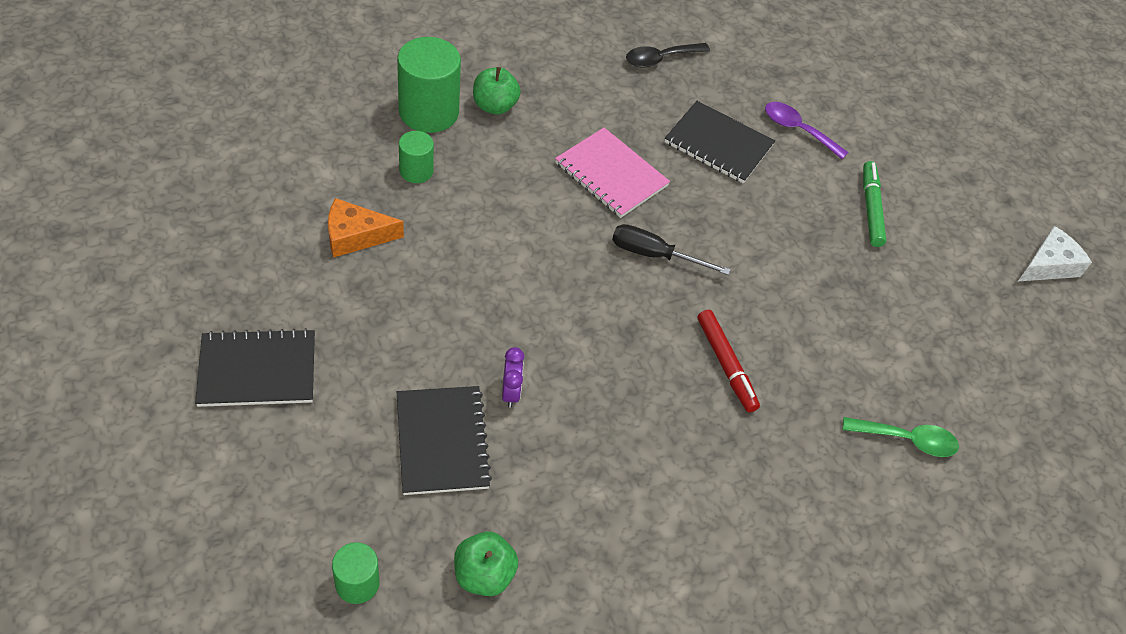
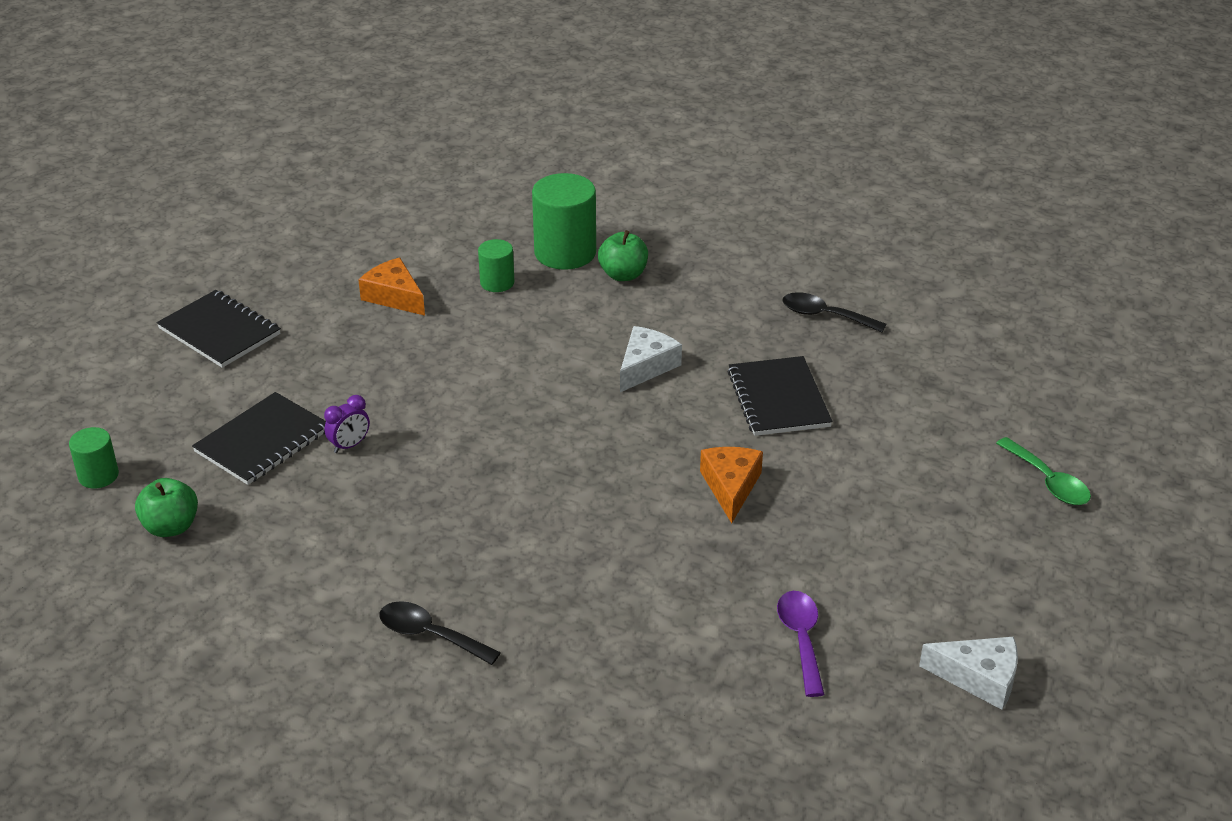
camera: 55 degrees right, 15 degrees down
(611, 174) = (646, 366): pink notebook -> white cheese
(654, 255) = (594, 435): black screwdriver -> none
(726, 365) = (533, 536): red marker -> none
(773, 495) = (430, 635): none -> black spoon
(780, 233) = (730, 487): none -> orange cheese
(798, 130) = (877, 431): purple spoon -> purple spoon (801, 639)
(871, 208) = (853, 523): green marker -> none
(906, 440) = (602, 686): green spoon -> green spoon (1047, 481)

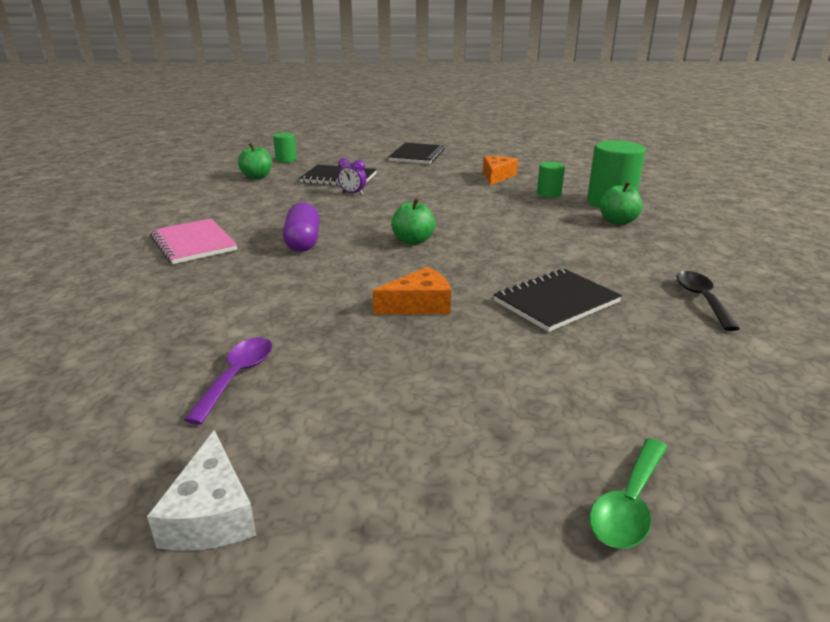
camera: 65 degrees right, 10 degrees down
(430, 635) = (193, 243): black spoon -> pink notebook
(501, 532) = (303, 242): none -> purple capsule
(565, 441) = (413, 241): none -> green apple
(646, 366) = (527, 247): white cheese -> none
(801, 639) = (237, 377): purple spoon -> purple spoon turned 45 degrees counterclockwise

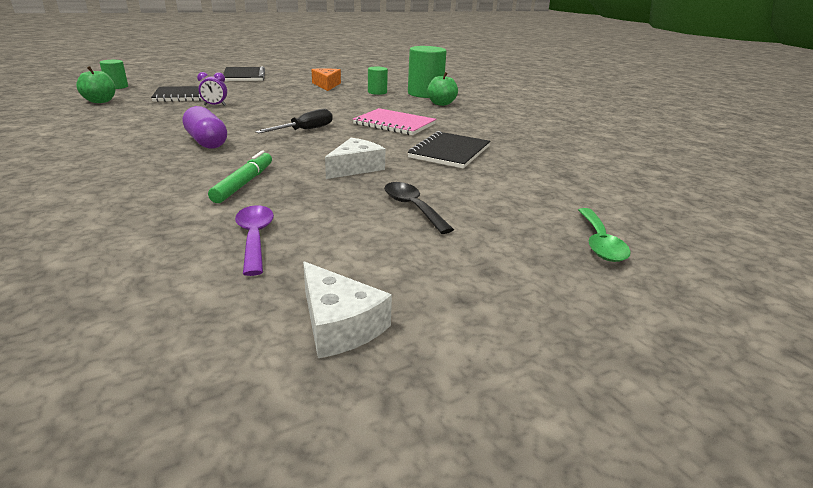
camera: 30 degrees left, 0 degrees up
(193, 243) = (90, 156): pink notebook -> pink notebook (394, 124)
(289, 303) = (244, 183): none -> green marker
(413, 241) = (305, 130): green apple -> black screwdriver
(419, 305) = (355, 168): orange cheese -> white cheese
(702, 299) = (533, 138): black spoon -> black spoon (412, 207)

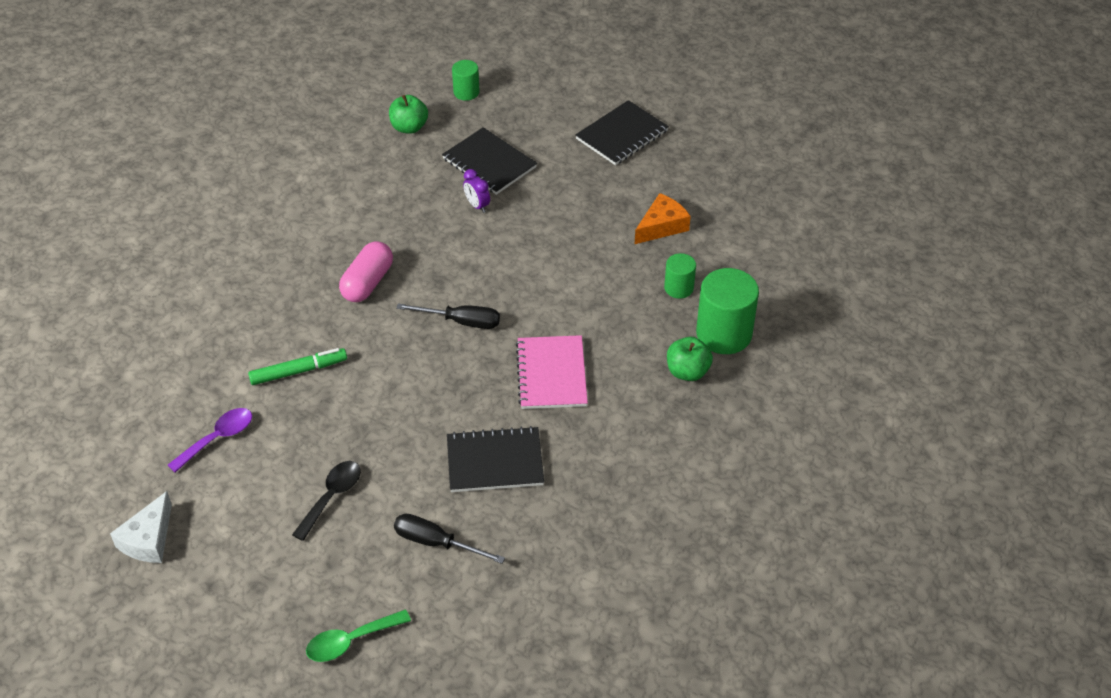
camera: 60 degrees right, 20 degrees up
(207, 142) = (367, 283): purple capsule -> pink capsule
(355, 168) = (389, 416): white cheese -> none
(510, 185) = (436, 543): none -> black screwdriver

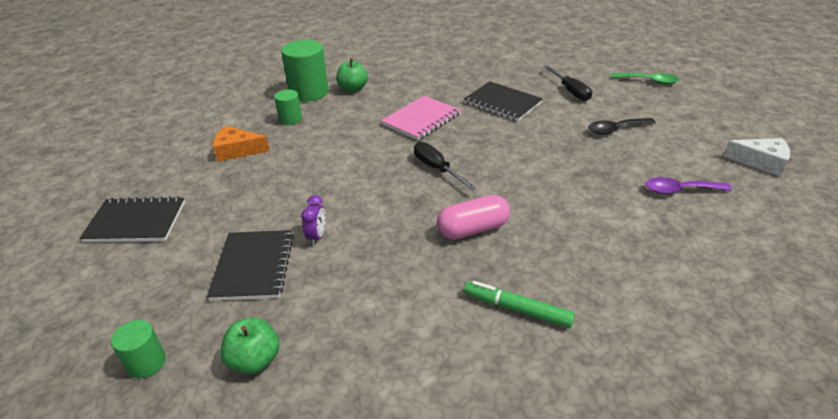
camera: 135 degrees left, 10 degrees down
(148, 539) = (761, 162): white cheese -> white cheese turned 45 degrees clockwise
(298, 371) = (585, 199): green marker -> green marker (517, 309)

